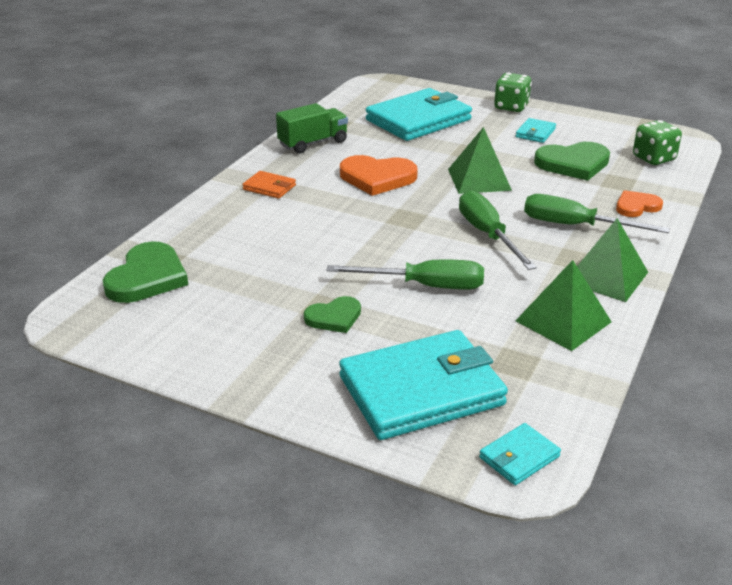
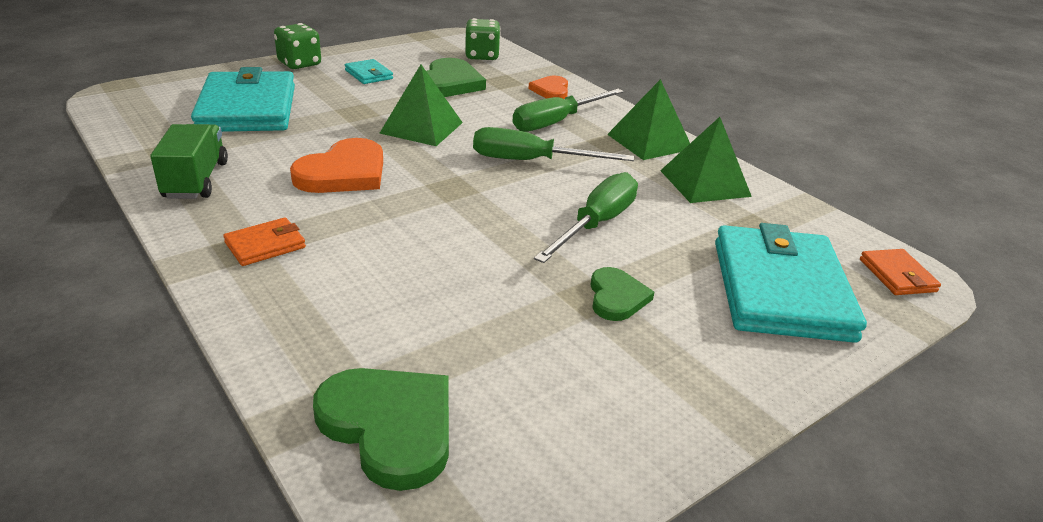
camera: 65 degrees left, 0 degrees up
(519, 457) = (897, 275): turquoise wallet -> orange wallet

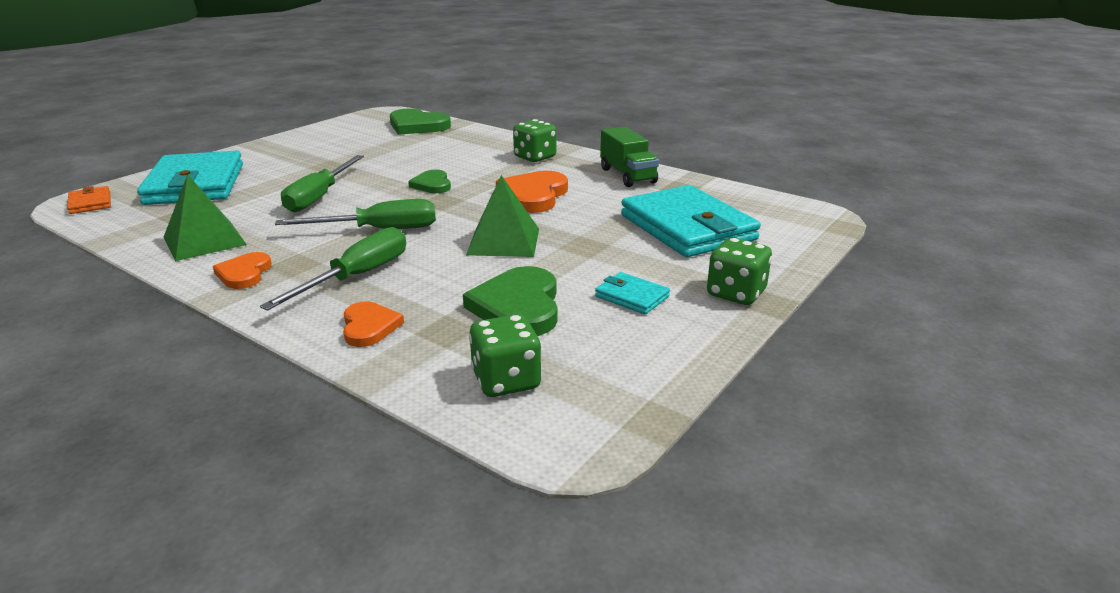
camera: 165 degrees right, 5 degrees down
(265, 245) = (535, 157): orange wallet -> green dice
(616, 297) = (311, 167): green heart -> green heart (432, 184)
(649, 141) = (244, 273): green pyramid -> orange heart

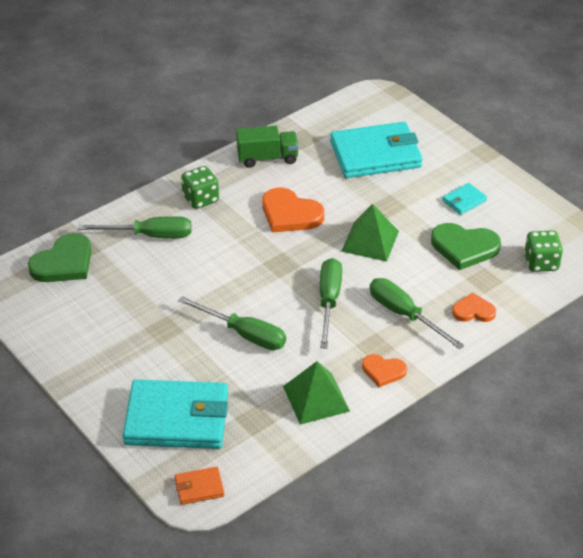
camera: 75 degrees left, 15 degrees up
(432, 184) = (242, 266): green heart -> none
(467, 146) = (150, 235): none -> green screwdriver
(736, 294) = (471, 161): green dice -> none

